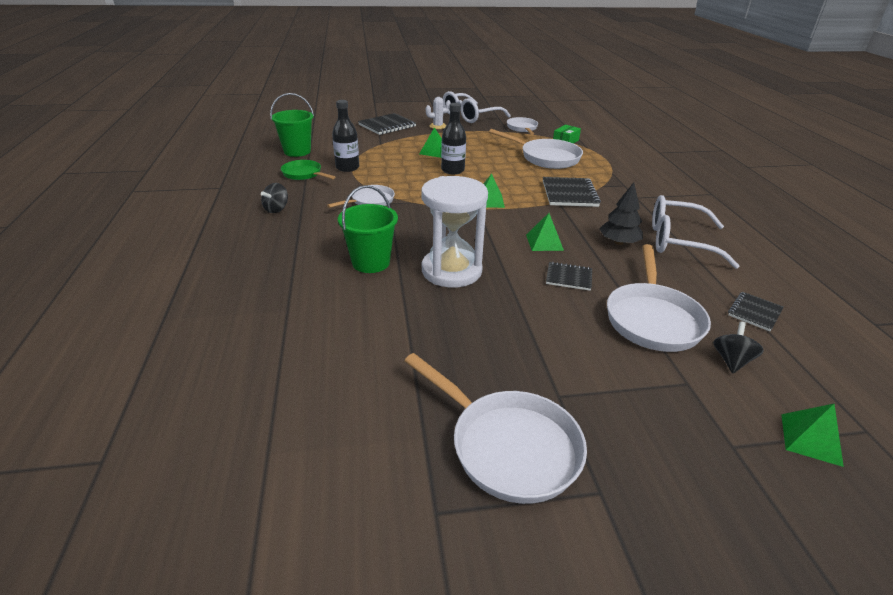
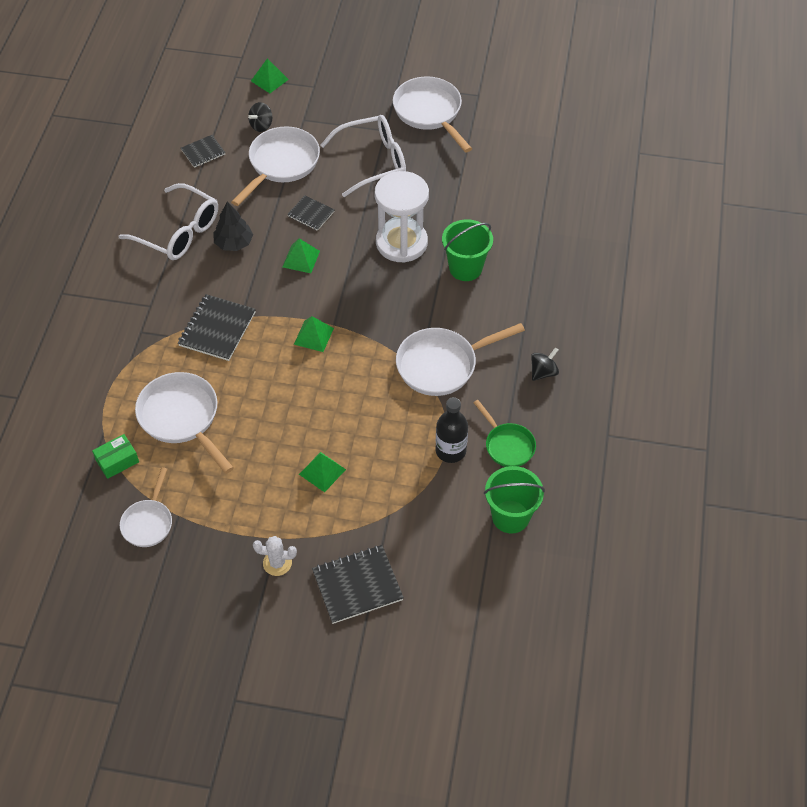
camera: 160 degrees left, 20 degrees up
(370, 201) = (441, 365): white pan -> white pan, size x1.66
(452, 170) = (321, 413): black bottle -> none
(470, 116) = (202, 597): white glasses -> white glasses (373, 161)

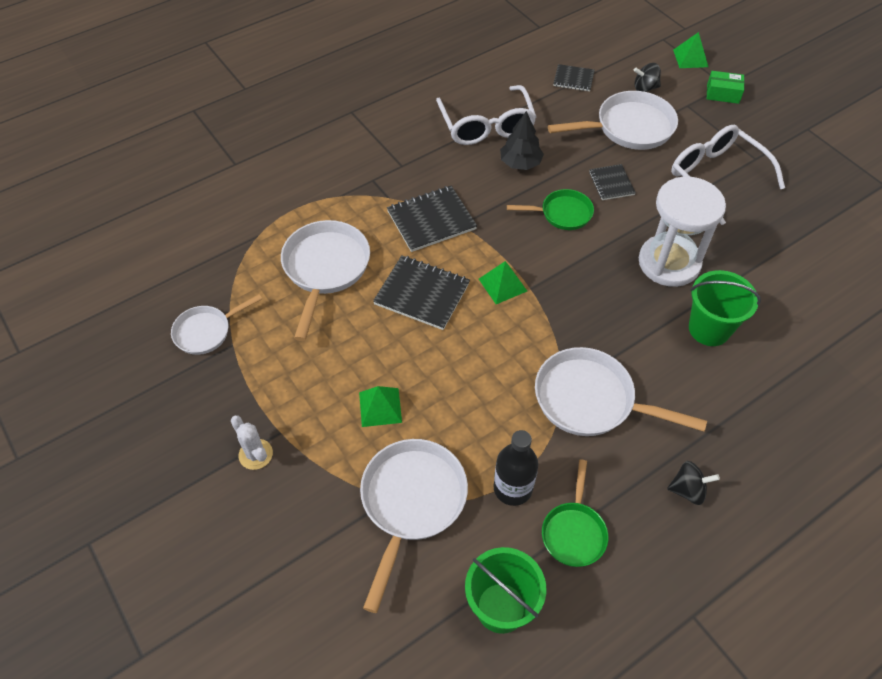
camera: 45 degrees right, 0 degrees up
(117, 461) = (242, 264): green box -> green box (722, 94)
(301, 259) = (562, 213): green pyramid -> green pan
(357, 585) = (293, 538): black notebook -> black notebook (422, 294)
(373, 161) = (716, 177): white glasses -> white glasses turned 150 degrees counterclockwise
(429, 112) = (816, 170): white pan -> white pan (411, 502)

